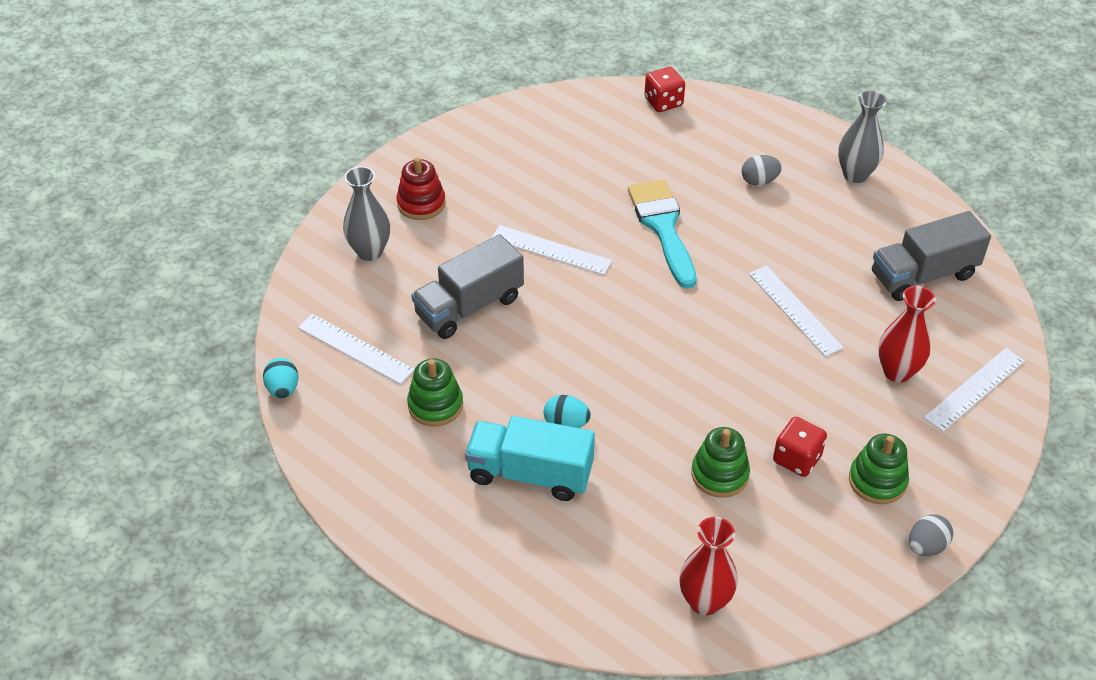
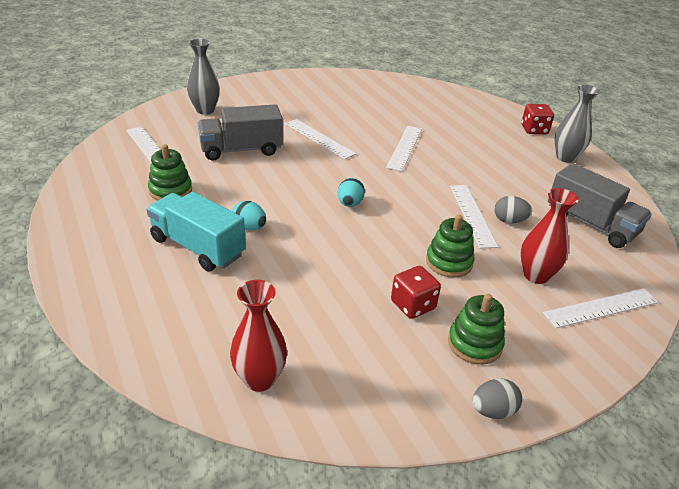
camera: 20 degrees right, 10 degrees down
(283, 389) = (85, 155): turquoise egg -> turquoise egg (350, 204)
(421, 203) = (257, 98): red stacking toy -> none
(663, 102) = (449, 94): red dice -> red dice (534, 130)
(663, 227) = (405, 147): turquoise brush -> white ruler
(719, 474) = (341, 294): green stacking toy -> green stacking toy (449, 262)
(759, 181) = (490, 143): grey egg -> grey egg (509, 221)
(923, 275) = (591, 224): grey truck -> grey truck turned 135 degrees counterclockwise

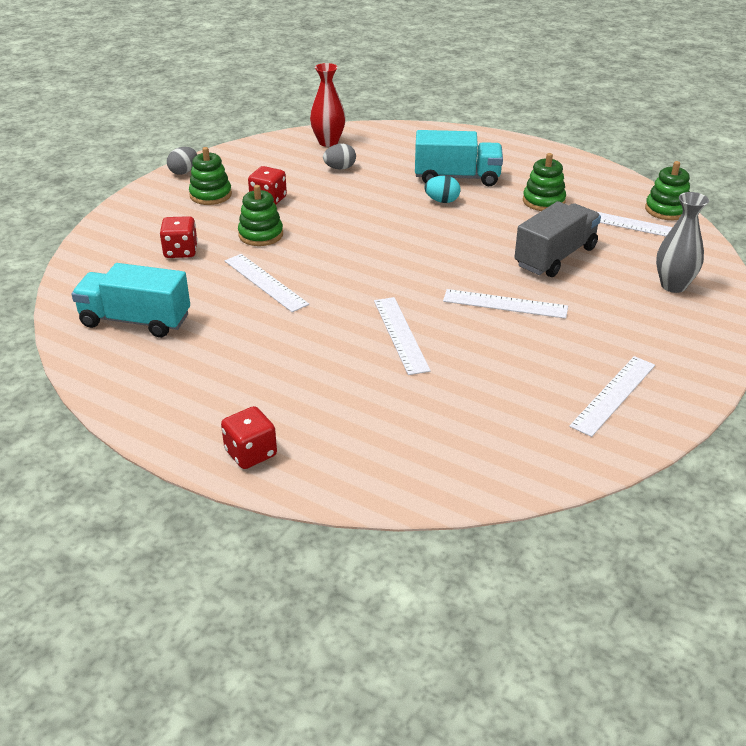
camera: 150 degrees right, 0 degrees up
(103, 147) = (666, 210): none -> green stacking toy
(350, 204) = (388, 248): turquoise egg -> none
(509, 221) = (225, 291): grey egg -> grey egg (340, 168)
(536, 275) = (180, 251): red vase -> red dice
(565, 158) = (185, 412): grey vase -> none
(591, 224) = (135, 321): grey truck -> turquoise truck
(601, 308) = (118, 247): white ruler -> white ruler (613, 395)

